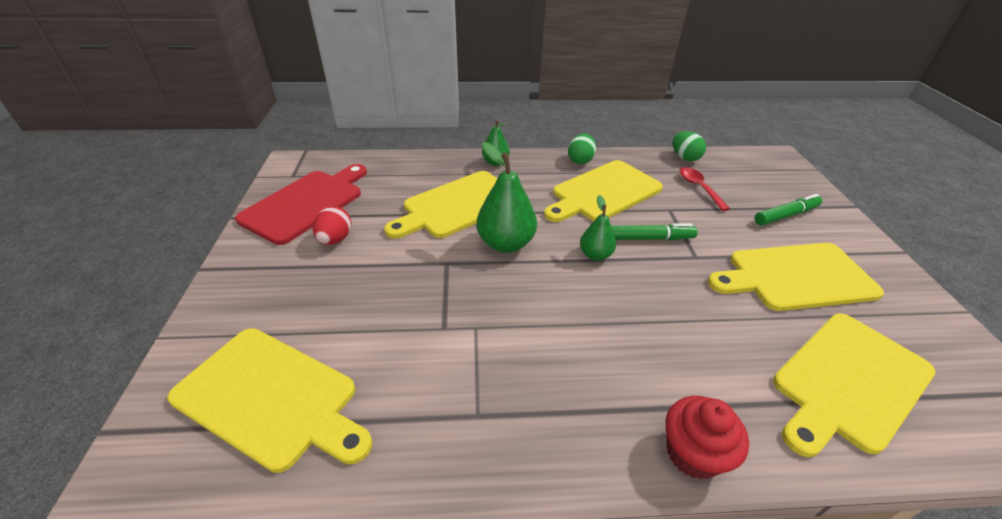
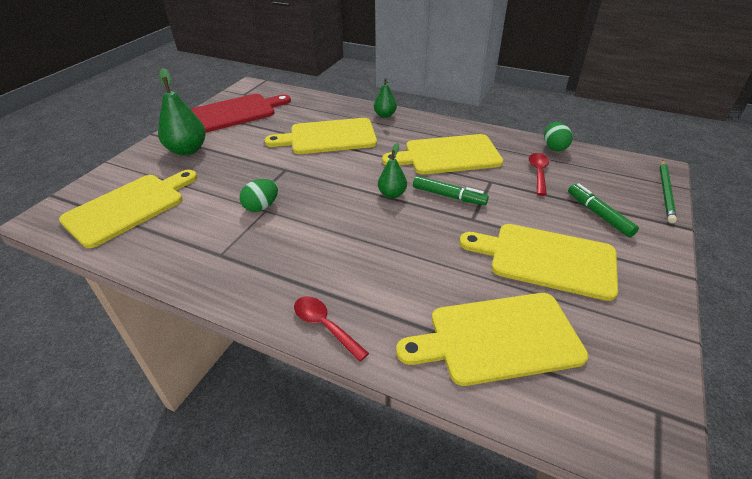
camera: 30 degrees right, 0 degrees up
(271, 398) = (129, 207): yellow cutting board -> yellow cutting board turned 105 degrees counterclockwise
(335, 239) = (233, 137): red egg -> none
(506, 244) = (335, 169): green pear -> green pear (187, 150)
(580, 160) = (455, 128): green egg -> green egg (261, 207)
(693, 453) = (325, 326): red cupcake -> red spoon
(785, 215) = (599, 215): green marker -> green marker turned 120 degrees counterclockwise
(806, 177) = (665, 192): none -> green pencil

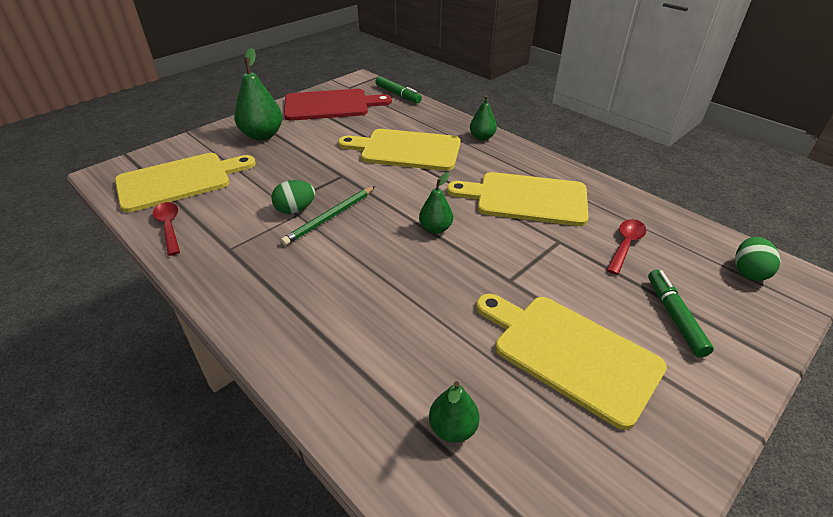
camera: 20 degrees right, 0 degrees up
(325, 326) = (280, 353): red spoon -> red spoon (169, 227)
(448, 196) = (498, 246): green marker -> green marker (398, 95)
(497, 338) = (453, 428): yellow cutting board -> green pear
(554, 147) = (666, 218): green egg -> green egg (748, 272)
(665, 192) = (790, 312): green pencil -> green pencil (330, 217)

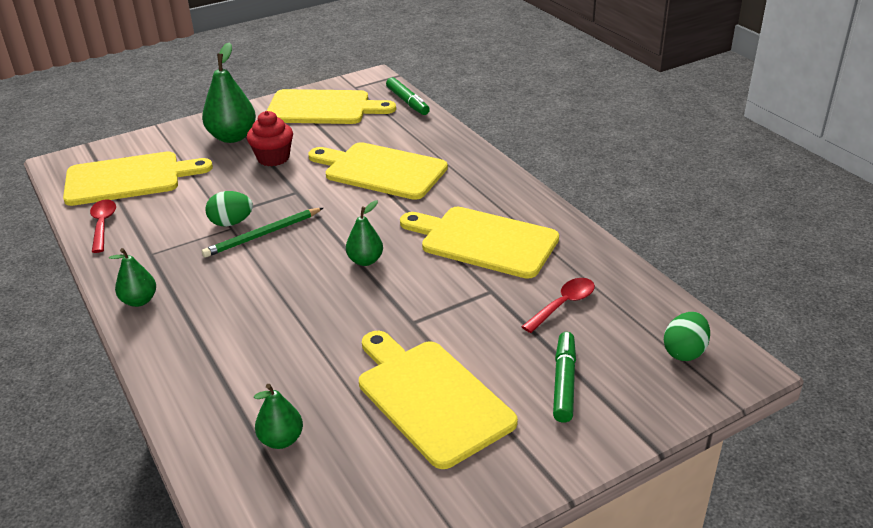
camera: 15 degrees right, 5 degrees down
(307, 149) = (273, 158): none -> red cupcake
(330, 105) = (323, 108): red cutting board -> yellow cutting board
(482, 137) = (477, 165): green pear -> green pear (139, 301)

